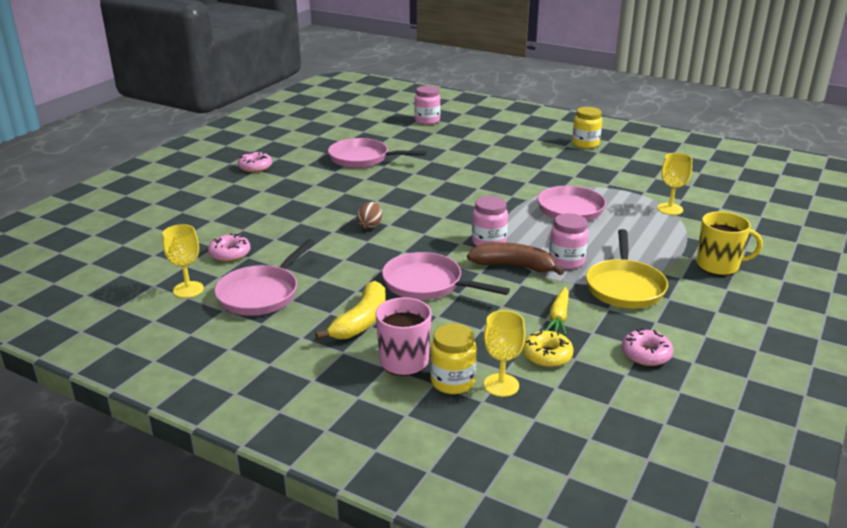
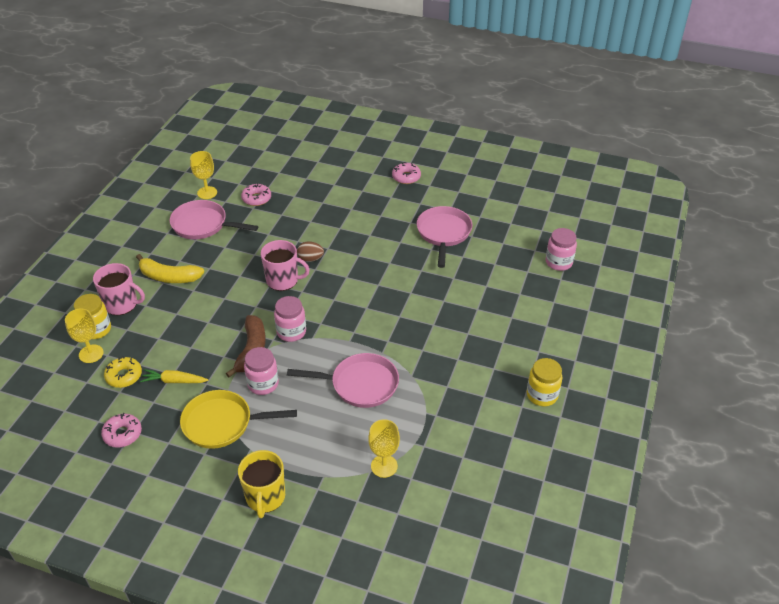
camera: 80 degrees right, 15 degrees up
(401, 243) = (283, 280): none -> pink mug
(427, 284) = (220, 303): pink pan -> none

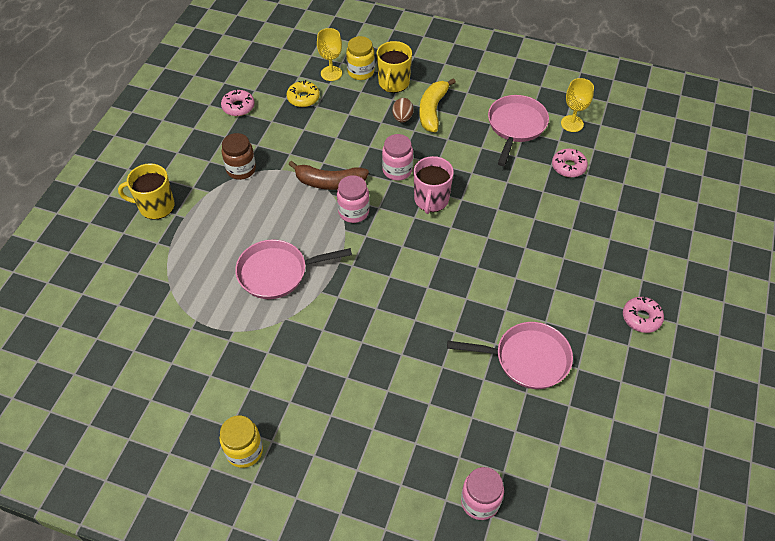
camera: 90 degrees right, 10 degrees up
(121, 304) = (393, 83): pink mug -> yellow mug
(174, 381) = (294, 131): yellow carrot -> none
(222, 423) = (241, 169): yellow pan -> brown jar
(263, 384) = (285, 194): pink jar -> pink jar (397, 170)
(310, 259) = (467, 222): brown egg -> brown egg (402, 118)
(360, 384) = (277, 272): pink pan -> pink pan turned 75 degrees clockwise
(384, 466) = (172, 294): yellow goblet -> none

